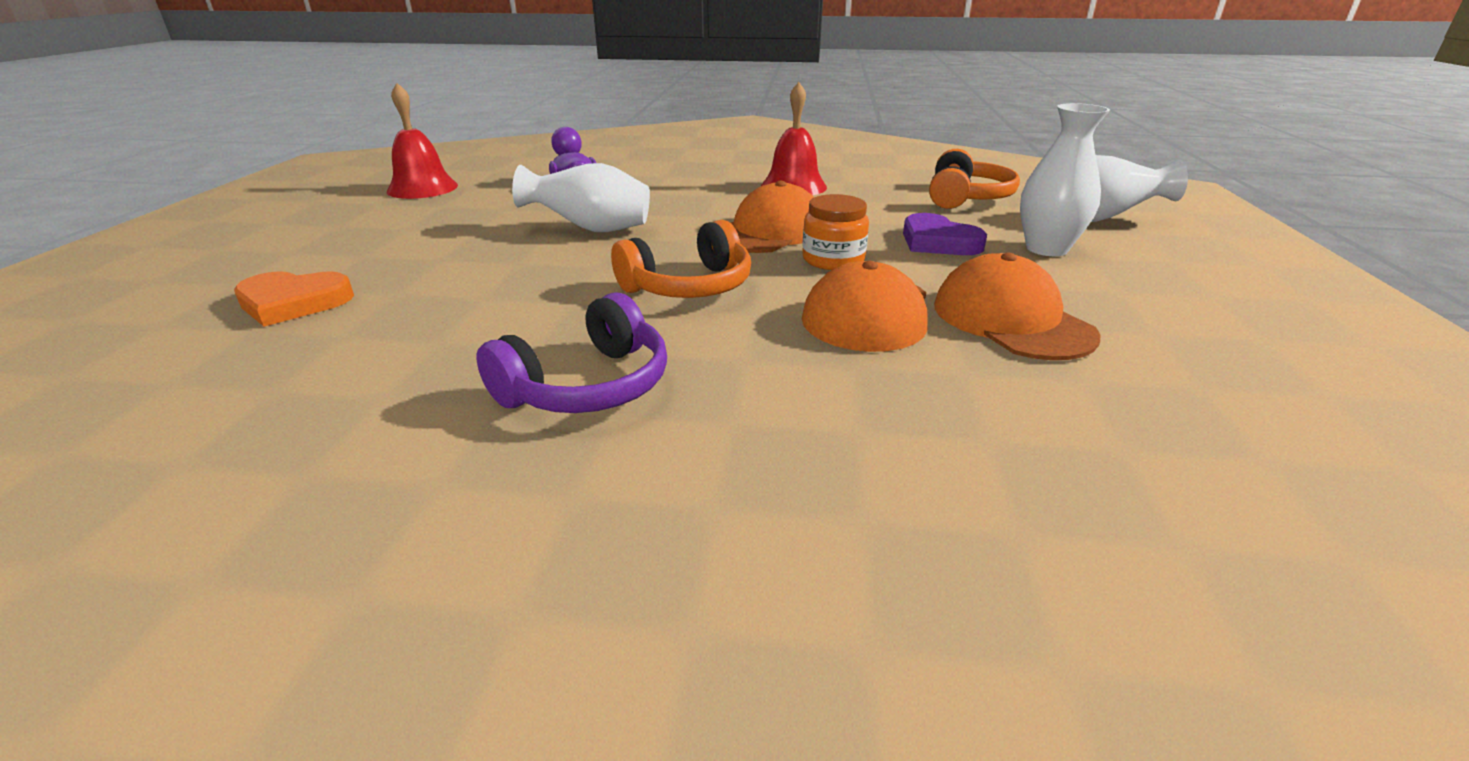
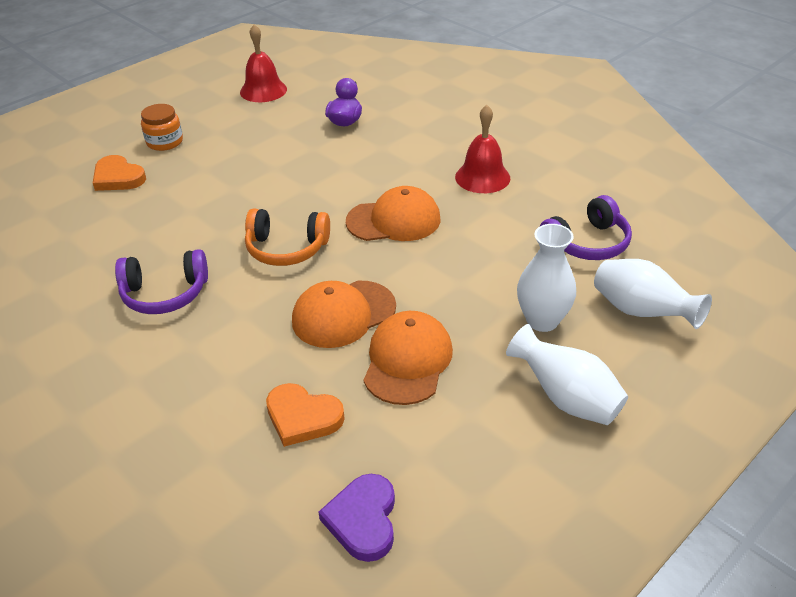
camera: 40 degrees right, 10 degrees up
(591, 229) = (302, 173): white vase -> white vase (566, 398)
(833, 260) = (391, 264): orange jar -> orange jar (165, 142)
(938, 242) = (482, 279): purple heart -> purple heart (363, 520)
(966, 197) = (587, 243): orange headphones -> purple headphones
(1025, 419) = (303, 417): none -> orange heart

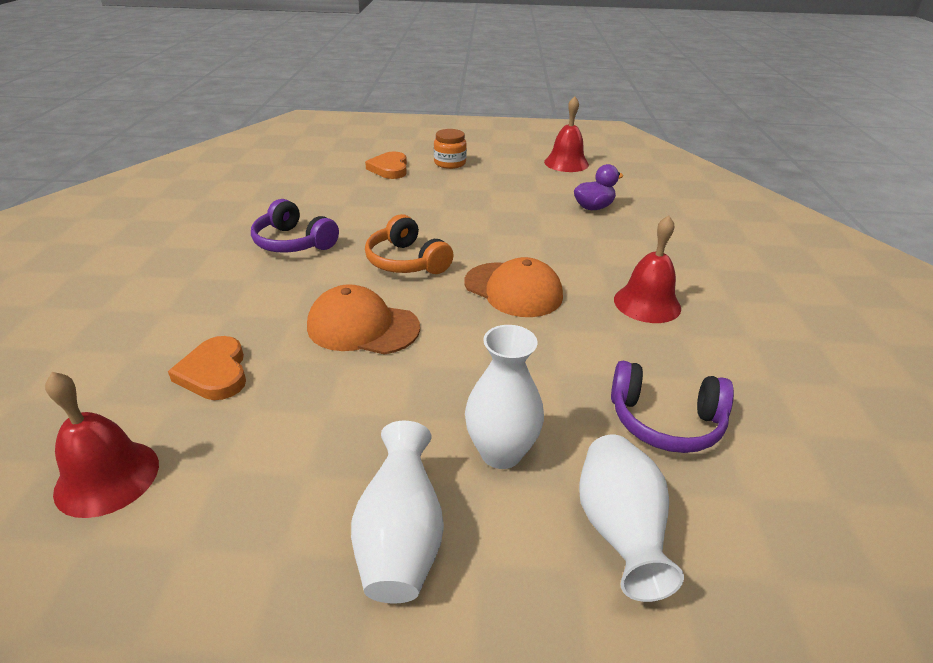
camera: 45 degrees right, 5 degrees down
(363, 520) = (107, 477): purple heart -> red bell
(407, 361) = (342, 393): orange cap -> none

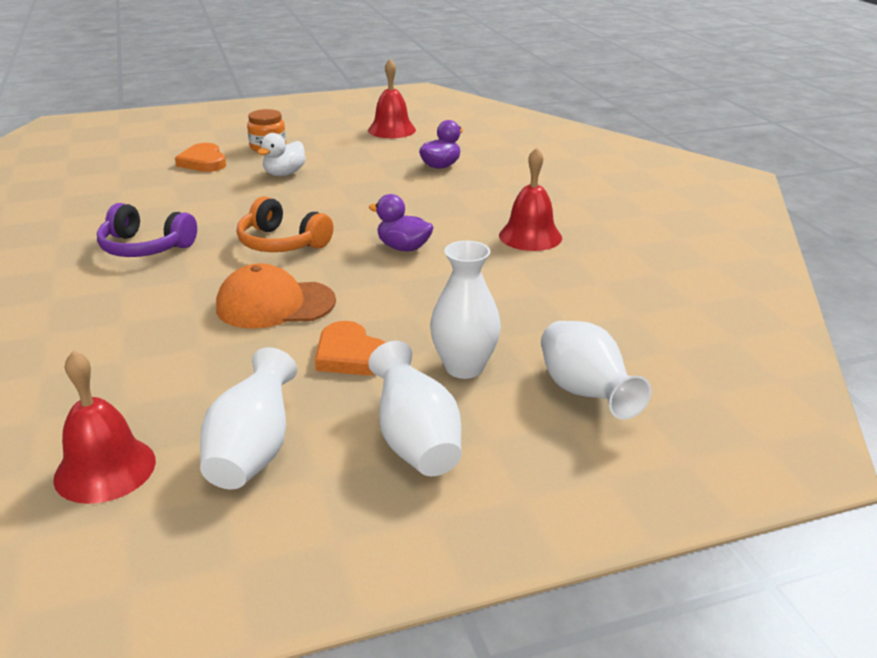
camera: 20 degrees left, 5 degrees down
(215, 373) = (149, 370): orange heart -> orange heart (350, 355)
(241, 499) = (253, 451): none -> white vase
(448, 191) = (284, 174): none -> white duck
(513, 290) = (403, 248): orange cap -> purple duck
(665, 421) = (586, 317): purple headphones -> none

